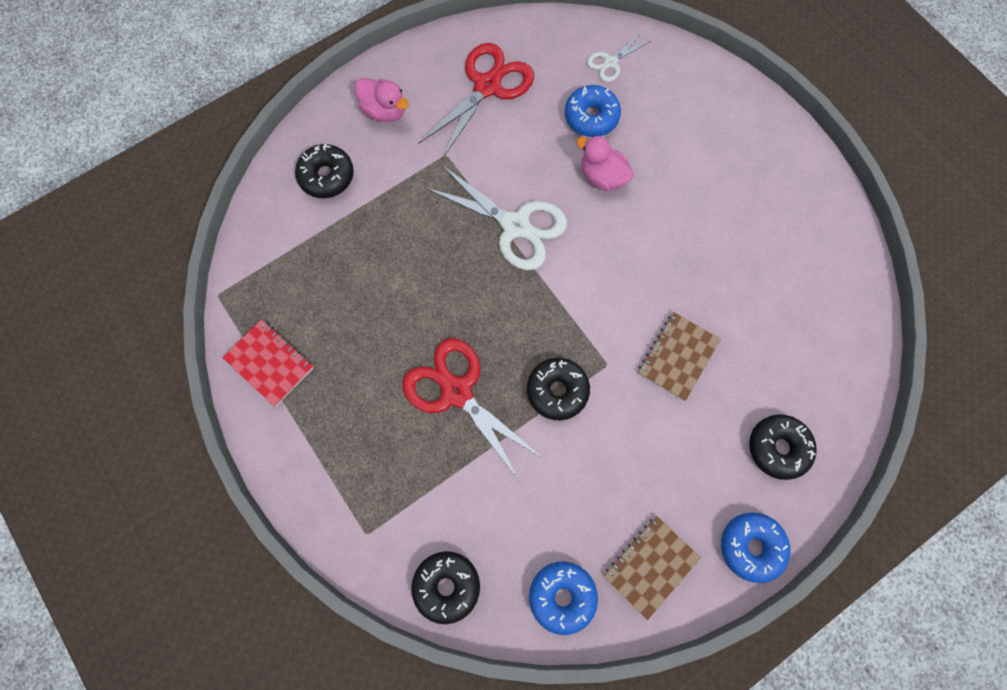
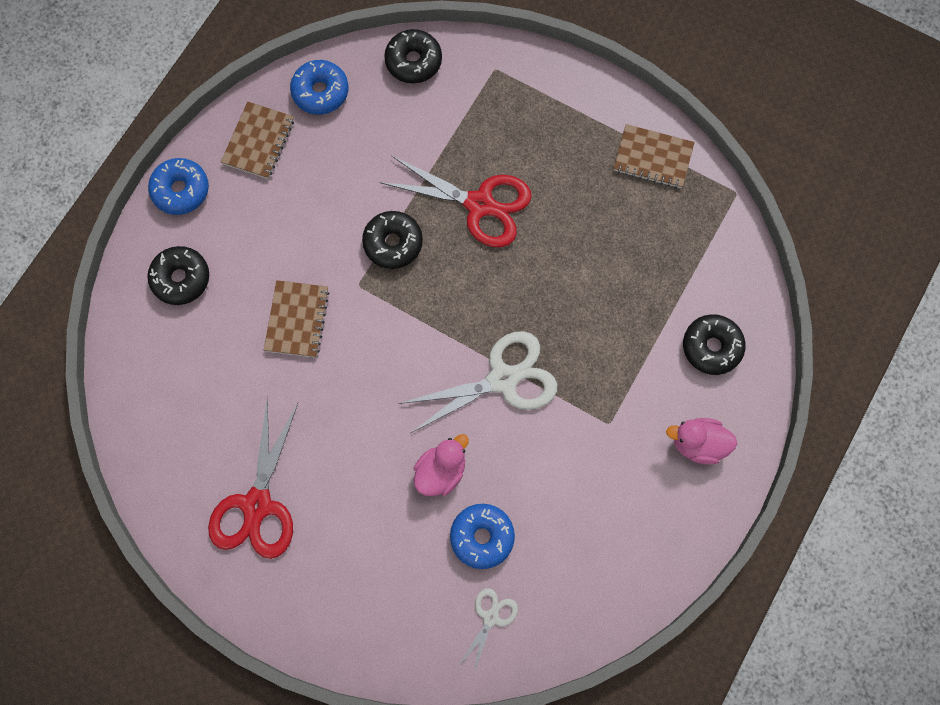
camera: 155 degrees right, 0 degrees up
(269, 363) = (653, 158): red notebook -> brown notebook
(487, 86) = (608, 523): red scissors -> red scissors (257, 505)
(515, 225) = (503, 379): white scissors -> white scissors turned 150 degrees clockwise
(602, 176) = (441, 471): pink duck -> pink duck turned 60 degrees counterclockwise

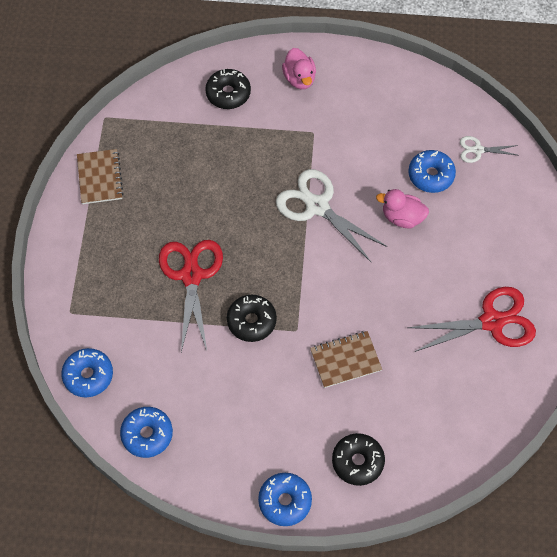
camera: 115 degrees left, 10 degrees down
(258, 141) = (213, 461): brown notebook -> none
(413, 61) = (88, 375): black donut -> blue donut

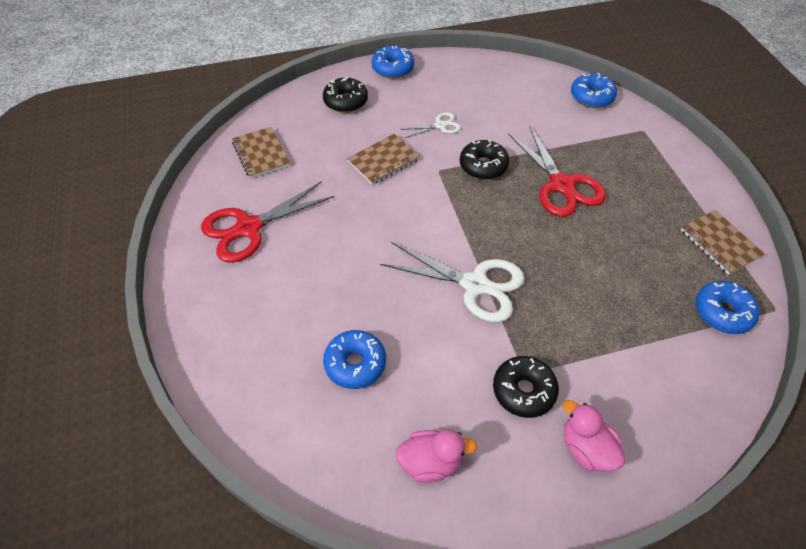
camera: 160 degrees right, 10 degrees down
(147, 434) = (519, 77): blue donut -> blue donut (722, 312)
(228, 93) = (662, 391): black donut -> black donut (523, 391)
(402, 217) = (374, 302): pink duck -> pink duck (430, 462)
(466, 411) = (261, 154): none -> brown notebook
(478, 150) = (301, 420): white scissors -> white scissors (440, 125)

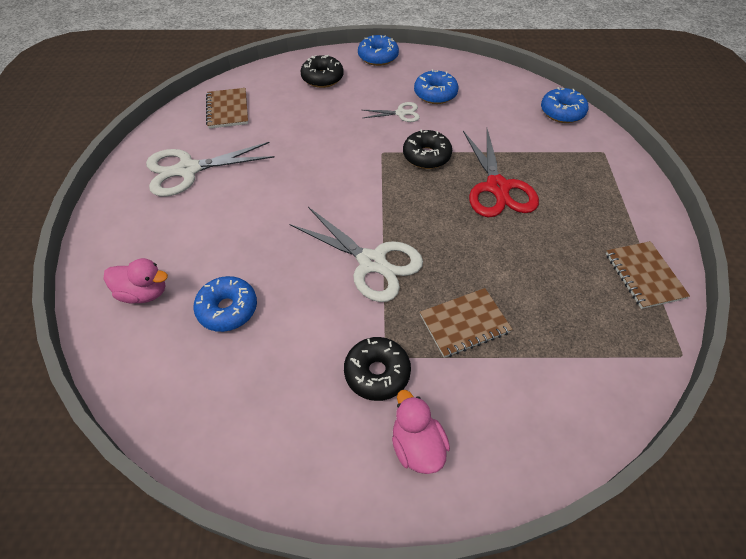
camera: 15 degrees right, 0 degrees up
(249, 228) = (188, 170): red scissors -> white scissors
(383, 161) = (334, 135): brown notebook -> brown notebook (464, 323)
(430, 462) = (257, 418): pink duck -> pink duck (144, 293)
(722, 312) = (620, 345): blue donut -> blue donut (435, 94)

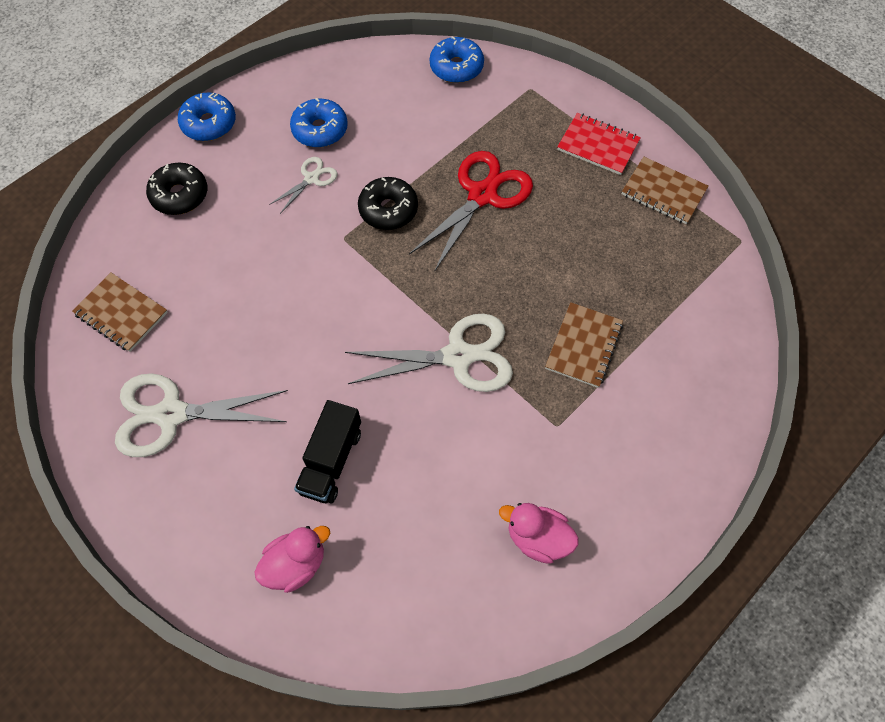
camera: 45 degrees left, 10 degrees up
(188, 170) = (171, 414): white scissors -> white scissors turned 60 degrees clockwise
(227, 309) = (389, 507): blue donut -> none
(230, 257) = (331, 461): none -> black truck
(377, 373) = (565, 445): black donut -> none
(417, 446) = (648, 471): pink duck -> pink duck (537, 538)
(497, 187) = (482, 195): red scissors -> red scissors turned 90 degrees counterclockwise
(620, 214) = (598, 146): none -> red notebook

